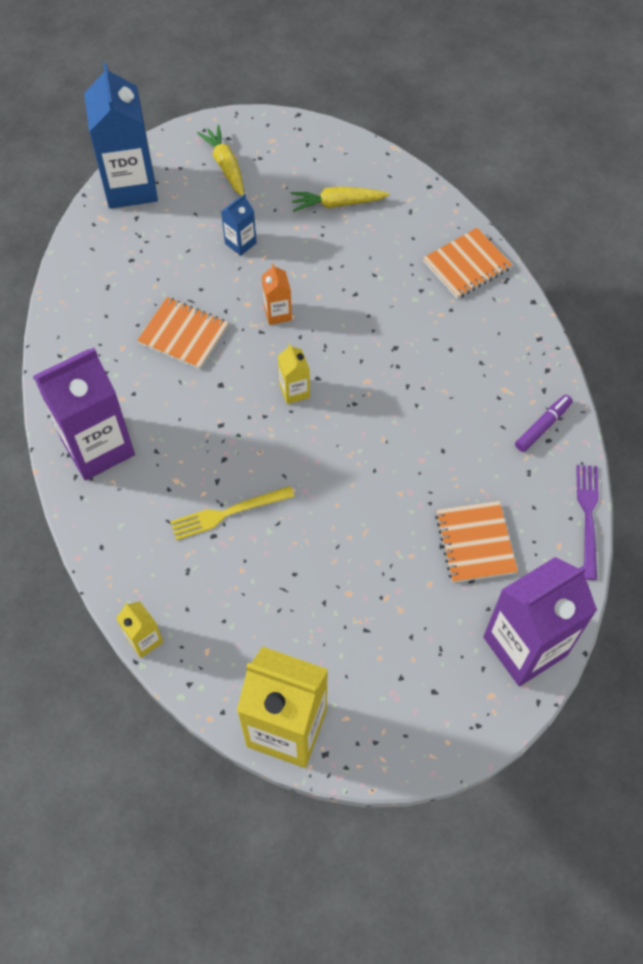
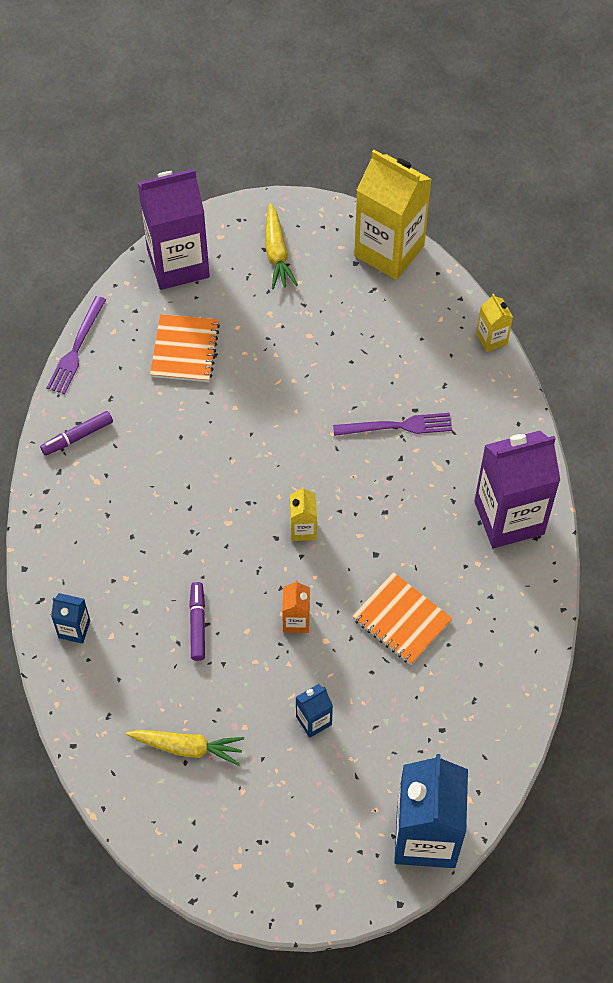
camera: 165 degrees left, 0 degrees up
(225, 166) = (304, 839): yellow carrot -> yellow carrot (277, 253)
(228, 513) = (397, 426): yellow fork -> purple fork
(363, 292) = (197, 624): none -> purple marker
(466, 265) = (74, 629): orange notebook -> blue carton

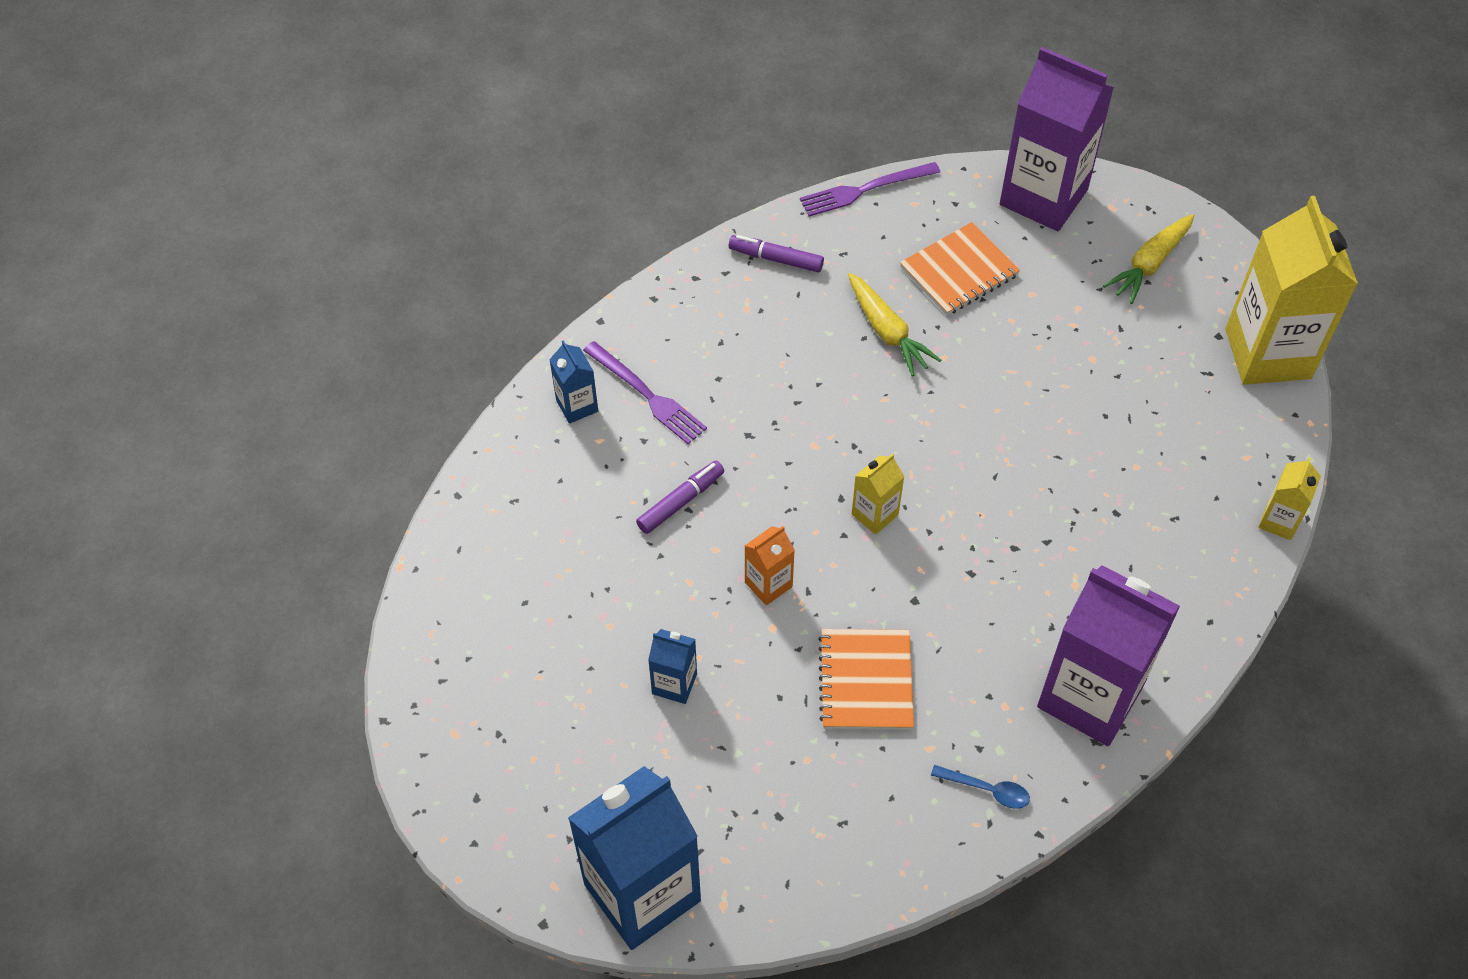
camera: 50 degrees right, 5 degrees down
(187, 747) = (542, 593): yellow carrot -> yellow carrot (887, 332)
(397, 426) = (1079, 511): purple fork -> purple fork (647, 395)
(517, 613) = (987, 790): none -> blue spoon

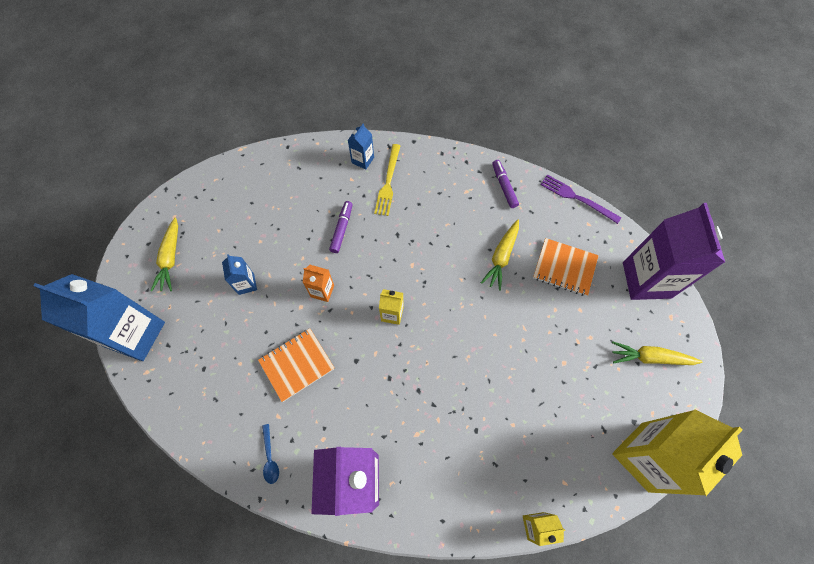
camera: 55 degrees right, 10 degrees up
(536, 775) = (170, 258): none -> yellow carrot
(647, 395) = (388, 182): purple fork -> yellow fork
(680, 502) = (341, 229): purple marker -> purple marker turned 90 degrees counterclockwise

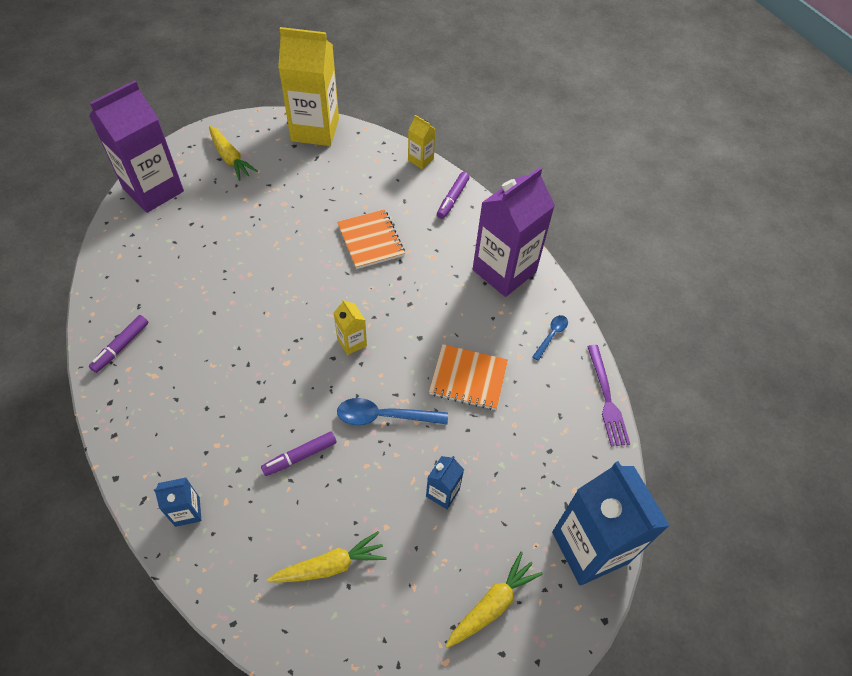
camera: 135 degrees left, 10 degrees down
(322, 291) = (384, 416): orange carton -> blue spoon
(388, 182) = (200, 459): yellow fork -> none
(464, 511) = (452, 199): none -> purple marker
(501, 257) = (215, 298): yellow carrot -> yellow carrot (330, 565)
(564, 268) = (187, 248): orange notebook -> orange notebook (371, 240)
(577, 198) = (91, 279): purple fork -> purple fork (606, 398)

